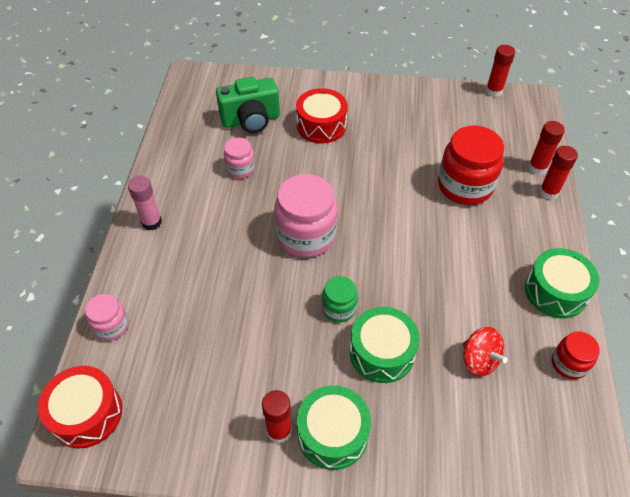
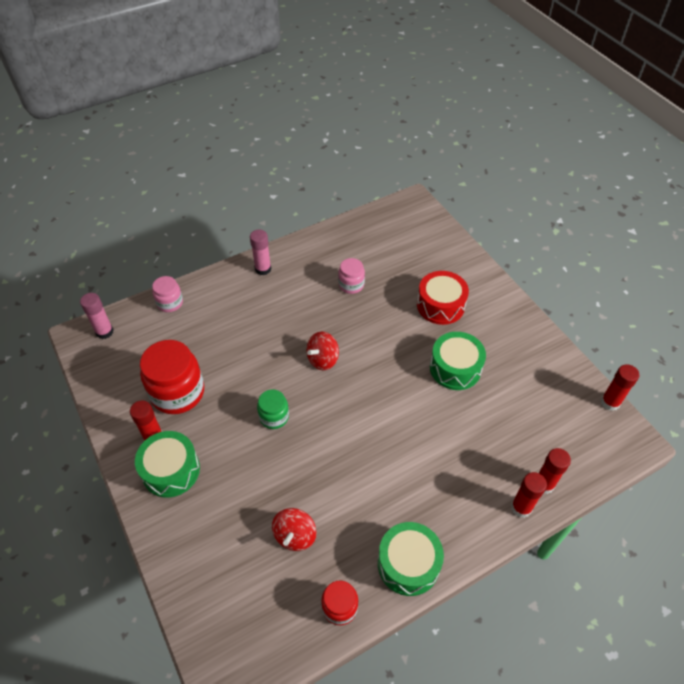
camera: 55 degrees right, 0 degrees up
(86, 413) = (104, 332): red drum -> pink glue stick
(251, 120) = (403, 261): green camera -> none
(306, 236) = (323, 359): pink jar -> red spinning top
(382, 352) = (256, 465): green drum -> green drum (455, 368)
(464, 186) = (467, 437): red jar -> red jar (177, 392)

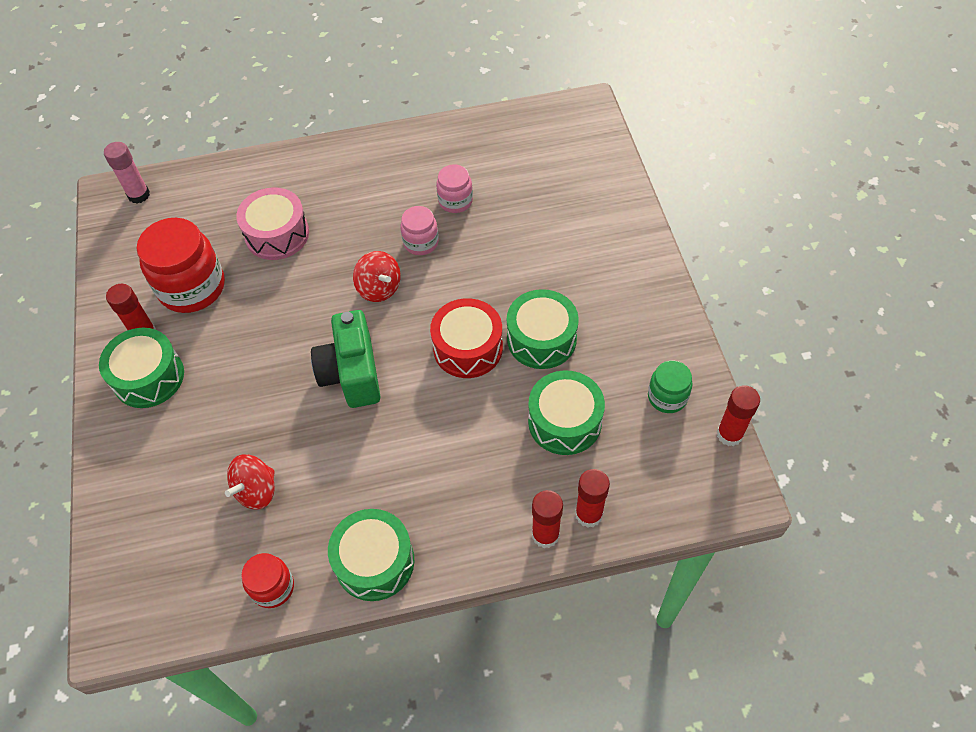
camera: 20 degrees right, 5 degrees up
(170, 303) = (226, 176): pink jar -> pink jar (421, 242)
(228, 337) = (277, 234): none -> pink drum
(263, 269) = (354, 157): pink glue stick -> none
(274, 417) = (291, 344): green jar -> green jar (667, 397)
(323, 359) = (379, 288): red spinning top -> red spinning top turned 105 degrees counterclockwise
(330, 427) = (352, 373): none -> green camera
(440, 305) = (559, 253): red drum -> red drum (468, 348)
(497, 422) = (564, 421): none -> green drum

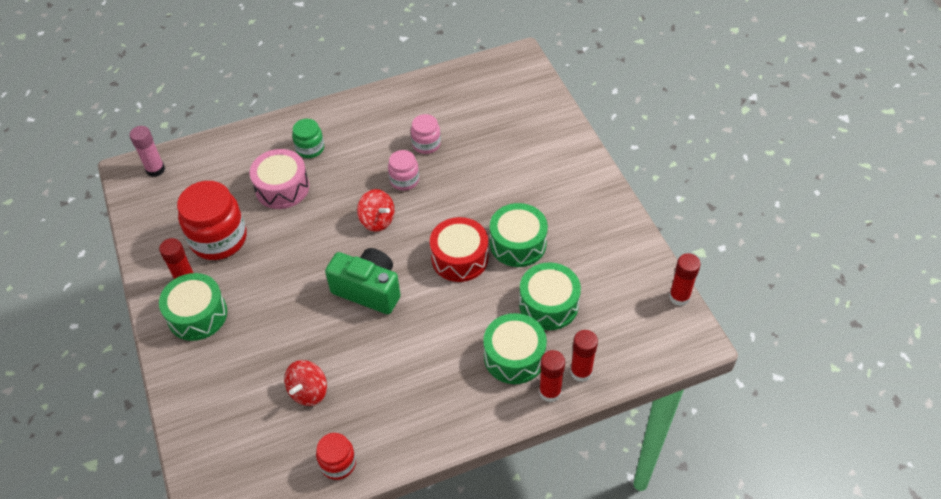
camera: 10 degrees left, 5 degrees down
(352, 373) = (368, 290): green camera -> green camera turned 135 degrees clockwise
(374, 562) = (417, 432): green drum -> green drum (514, 356)
(667, 397) = (626, 275): green jar -> green jar (310, 148)

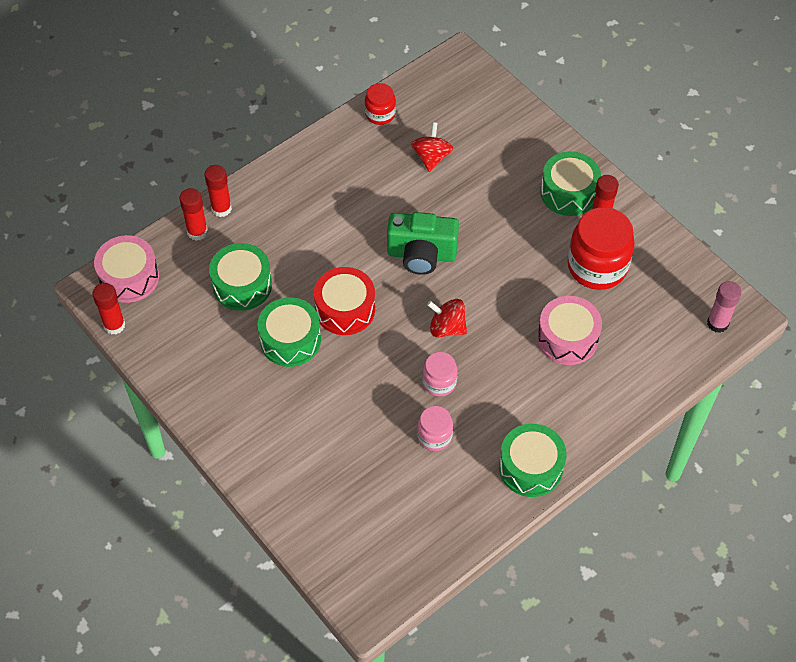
camera: 160 degrees right, 5 degrees up
(310, 148) = (565, 395): green jar -> none
(514, 356) = (261, 230): green drum -> green drum (530, 467)
(659, 341) = (129, 277): none -> pink drum

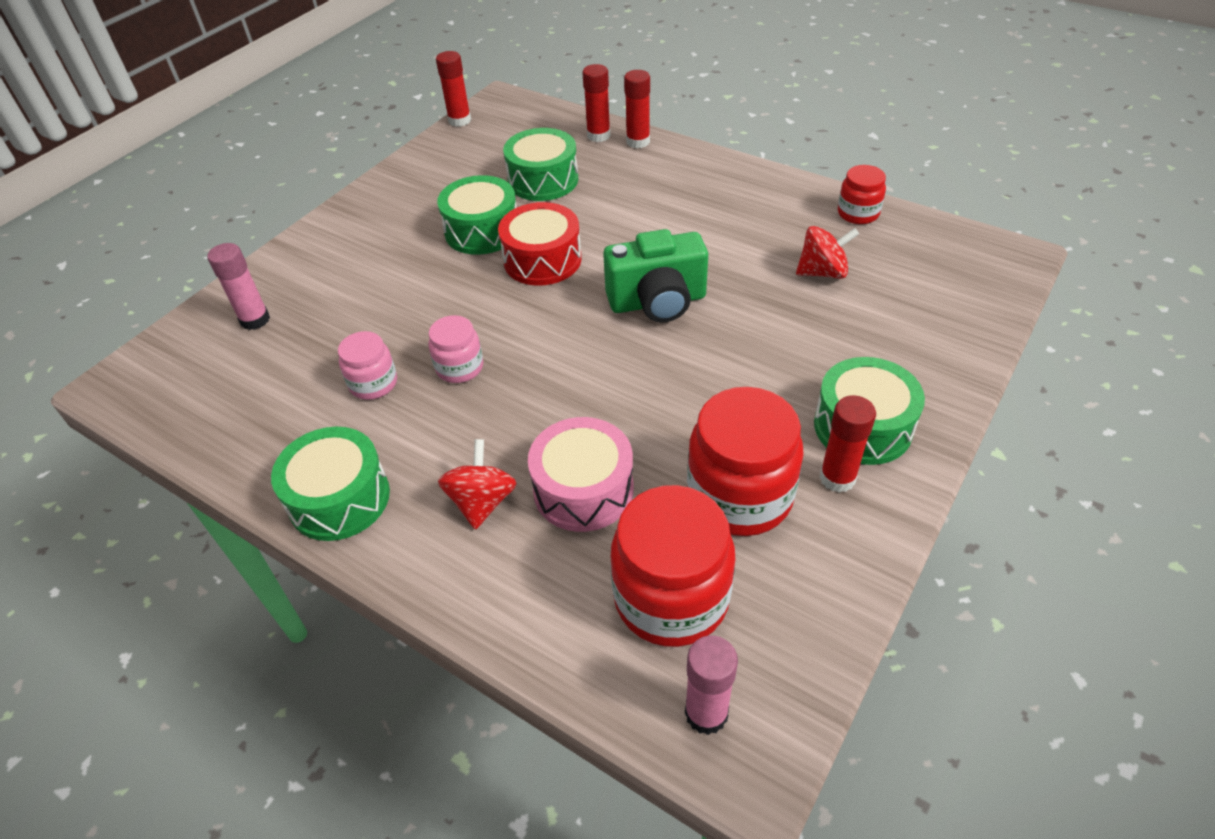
camera: 75 degrees right, 10 degrees down
(129, 277) = (521, 113): pink drum -> none
(331, 508) = (255, 320): none -> pink glue stick
(421, 255) = (657, 302): green camera -> green camera turned 90 degrees counterclockwise
(447, 327) = (550, 353): red spinning top -> red spinning top (482, 502)
(651, 318) = (671, 598): none -> red jar

